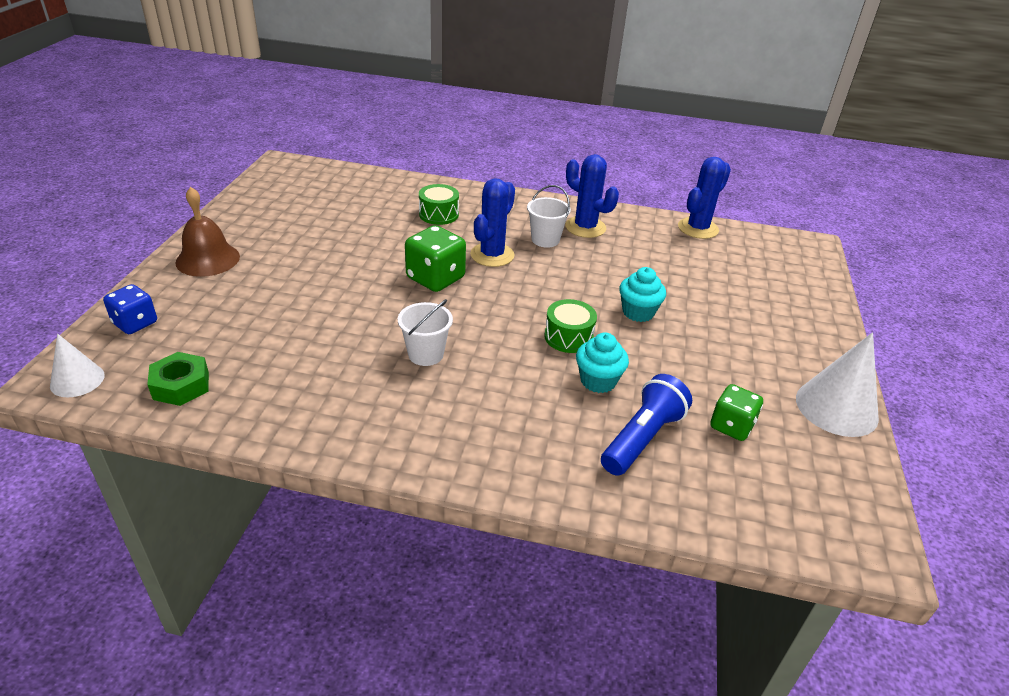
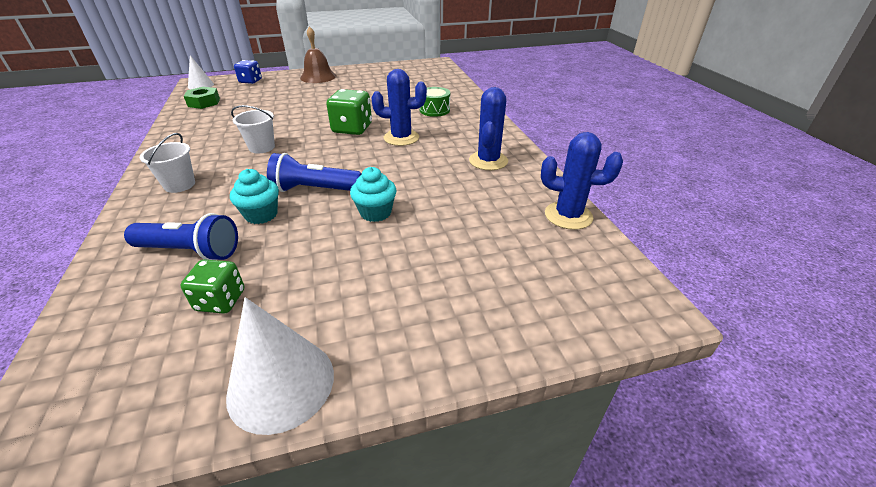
camera: 65 degrees right, 0 degrees up
(545, 240) = (446, 150): white bucket -> white bucket (180, 185)
(568, 337) = (314, 189): green drum -> blue flashlight

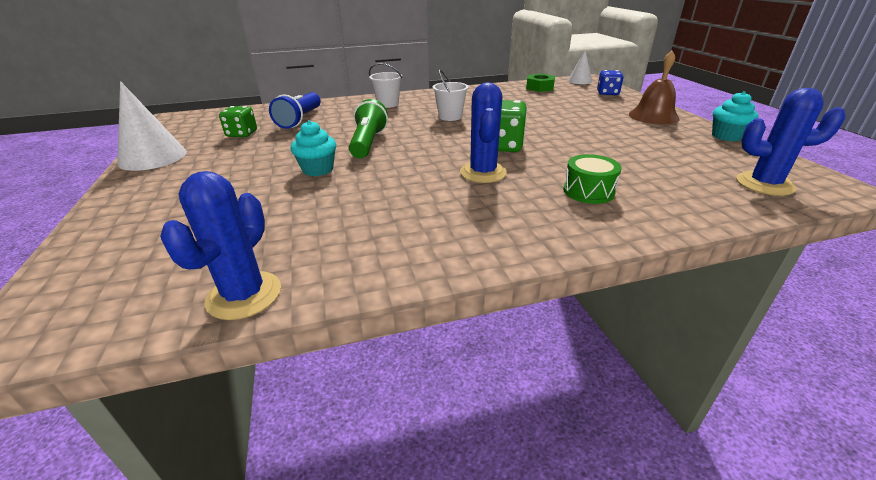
camera: 90 degrees right, 5 degrees down
(261, 215) = (335, 131): turquoise cupcake -> turquoise cupcake (726, 136)
(314, 189) = (368, 143): blue flashlight -> green flashlight
(488, 161) = (418, 233): blue cactus -> blue cactus (764, 184)

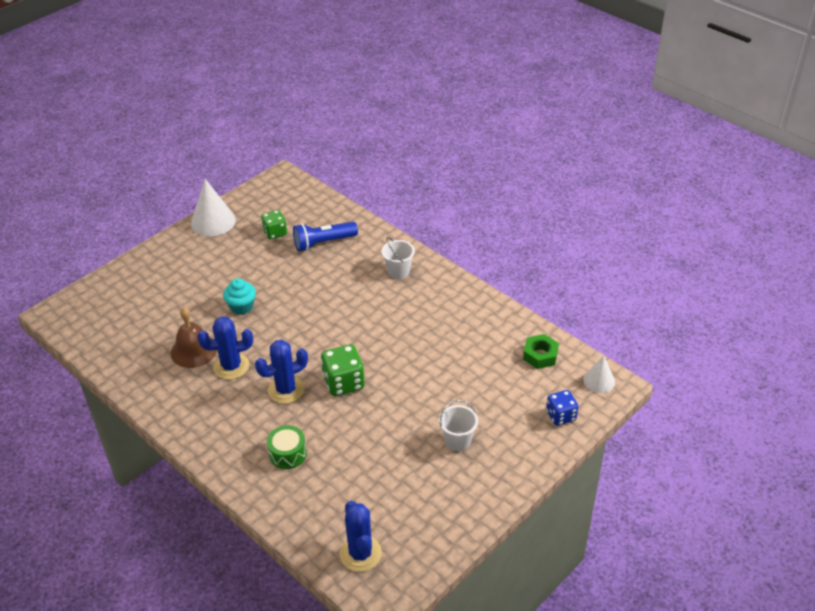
camera: 60 degrees right, 10 degrees up
(244, 295) = (107, 358): blue cactus -> blue cactus (231, 366)
(368, 143) = (301, 306): green flashlight -> none
(450, 117) = (393, 325): white bucket -> white bucket (458, 440)
(653, 116) = (497, 466): brown bell -> brown bell (194, 350)
(726, 136) = (469, 527): turquoise cupcake -> none

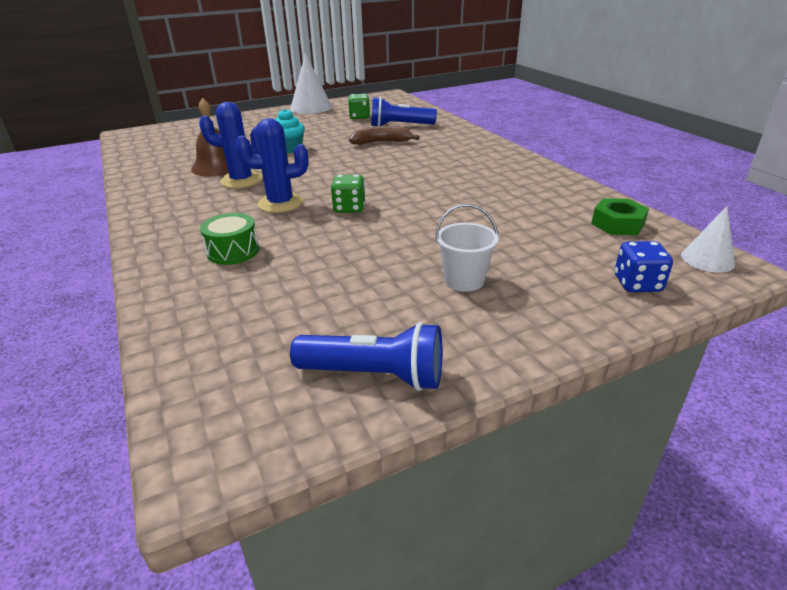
camera: 20 degrees right, 10 degrees down
(320, 277) = (381, 142): none -> brown banana
(344, 382) = (349, 208): green dice -> green dice, size x0.66
(360, 553) = (230, 377): blue cactus -> none
(398, 271) = (465, 148): white bucket -> none
(437, 528) = (375, 375): none -> blue flashlight

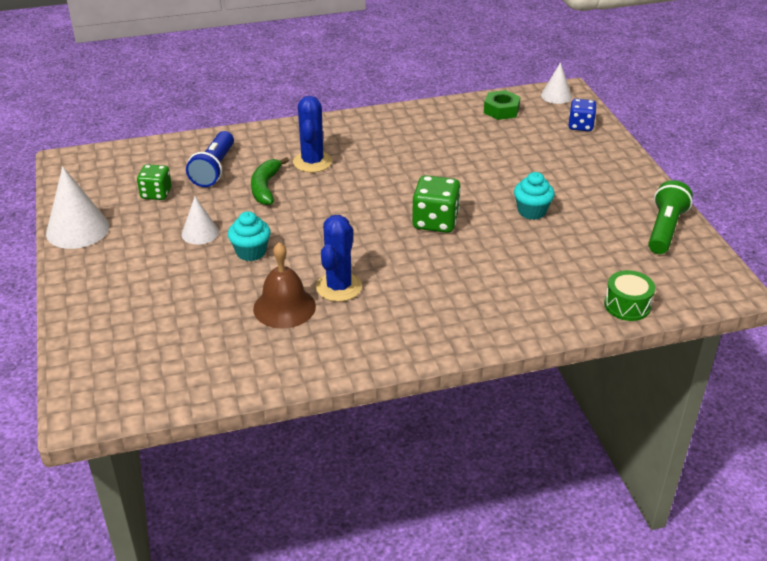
camera: 80 degrees left, 5 degrees up
(233, 251) = (503, 287): green drum -> green drum (627, 305)
(280, 203) = (411, 260): blue cactus -> blue cactus (312, 162)
(313, 133) = (200, 233): none -> white cone
(349, 208) = (435, 222): green dice -> green dice, size x1.50
(375, 375) = (664, 229): blue flashlight -> green flashlight
(381, 142) = (265, 187): brown banana -> green banana
(387, 258) = (532, 211): none -> turquoise cupcake
(464, 280) = (568, 184): white bucket -> none

